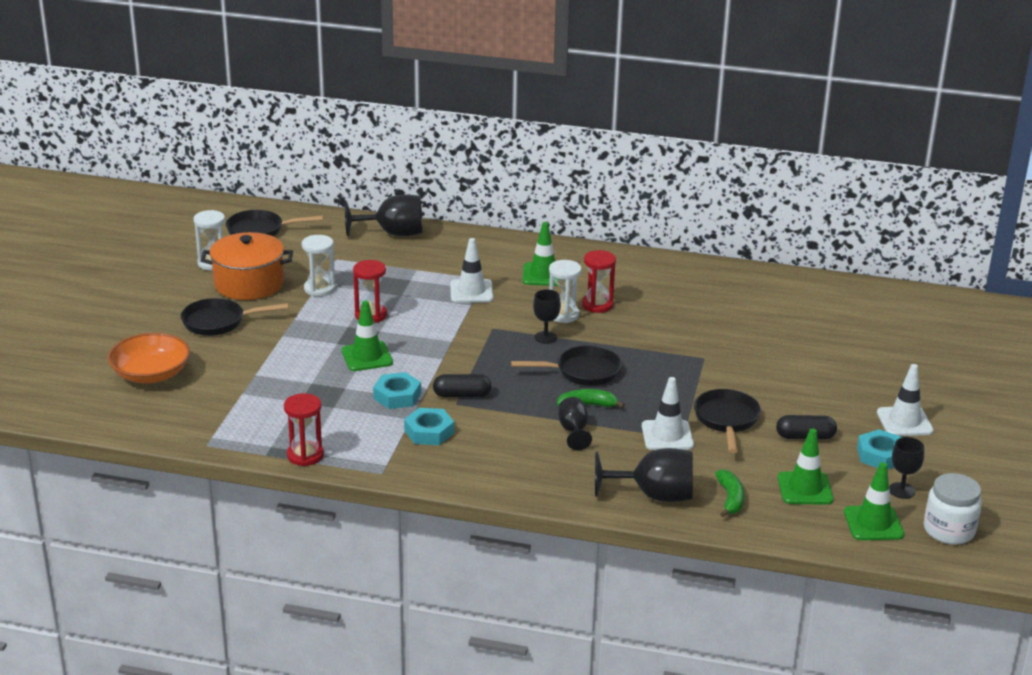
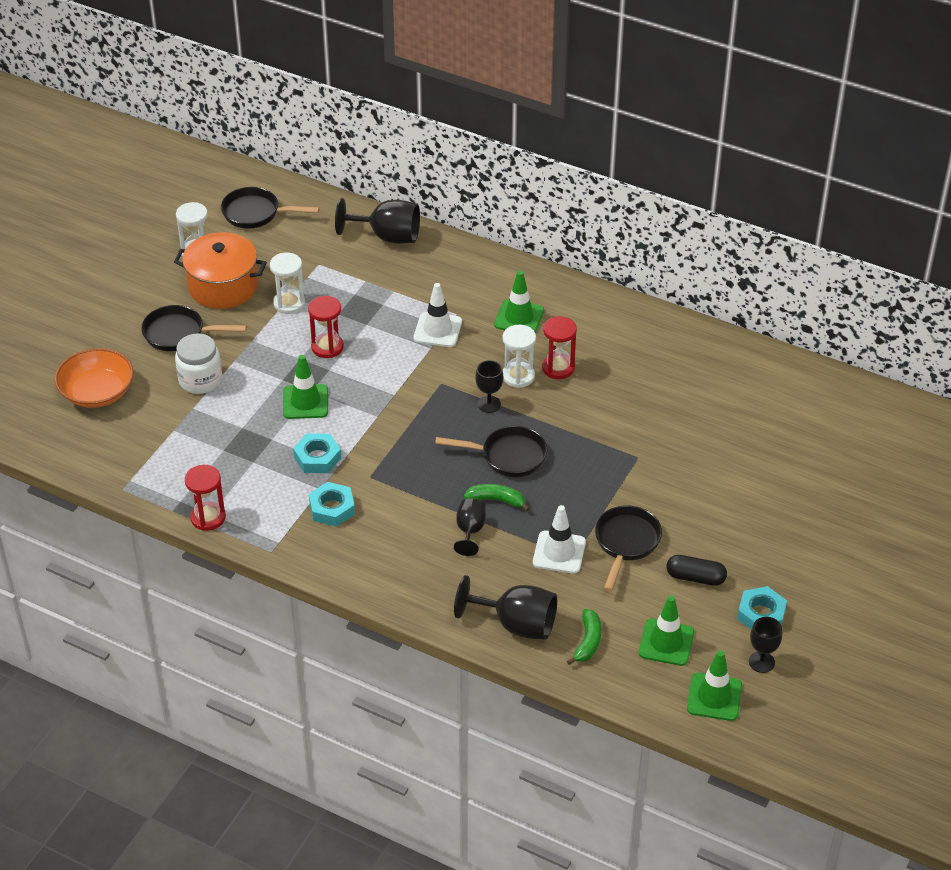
camera: 15 degrees right, 15 degrees up
(462, 395) = (379, 467): black capsule -> none
(904, 422) = (806, 576): white traffic cone -> none
(948, 530) = (785, 719): white jar -> white jar (200, 380)

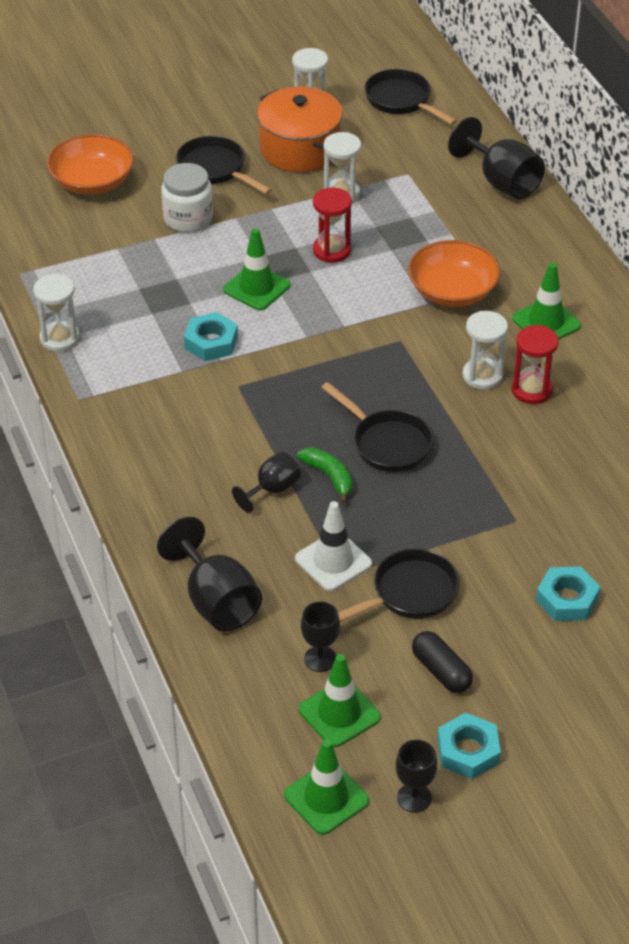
camera: 40 degrees right, 0 degrees up
(208, 517) = (60, 338): red hourglass -> white hourglass
(332, 508) = (172, 394): turquoise nut -> turquoise nut (567, 599)
(437, 330) = (452, 291): white traffic cone -> orange bowl
(489, 404) = (424, 385): black goblet -> black goblet (320, 659)
(588, 642) = (264, 662): green banana -> none

